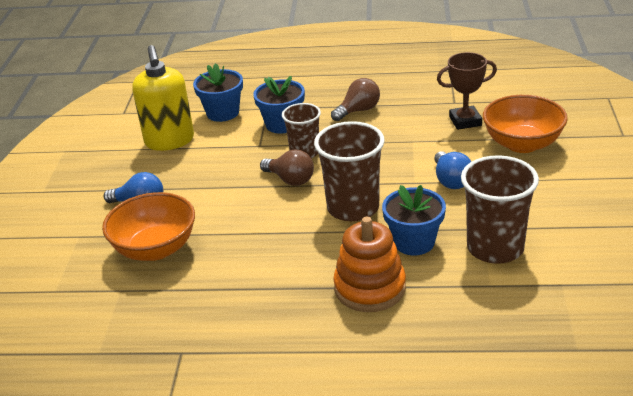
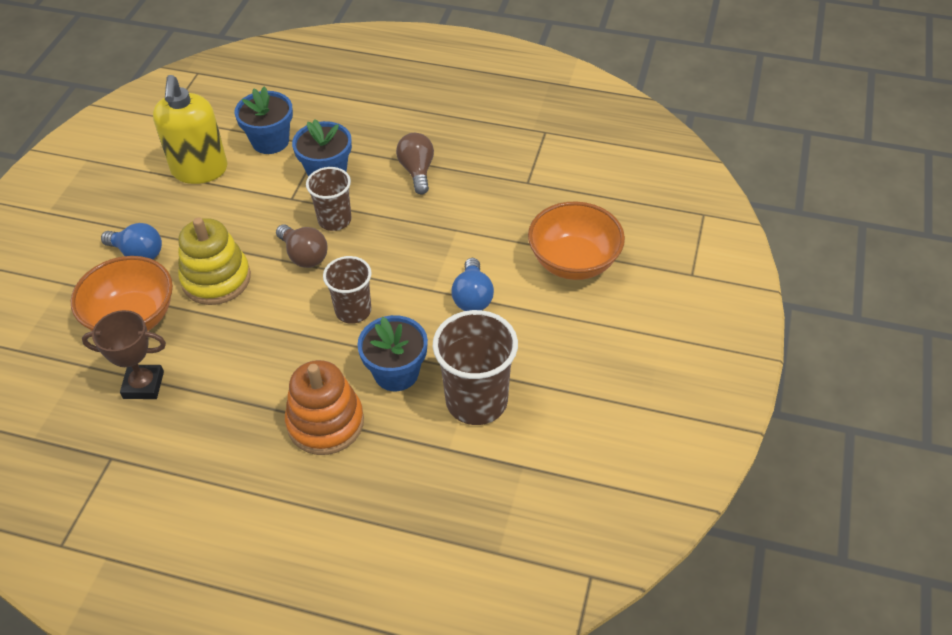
camera: 10 degrees right, 15 degrees up
(219, 208) = (216, 279): none -> yellow stacking toy
(353, 208) = (353, 311): brown cup -> brown cup, size x0.63
(358, 110) = (417, 171): brown light bulb -> brown light bulb turned 75 degrees counterclockwise
(465, 121) = (526, 213): brown trophy -> brown trophy (143, 385)

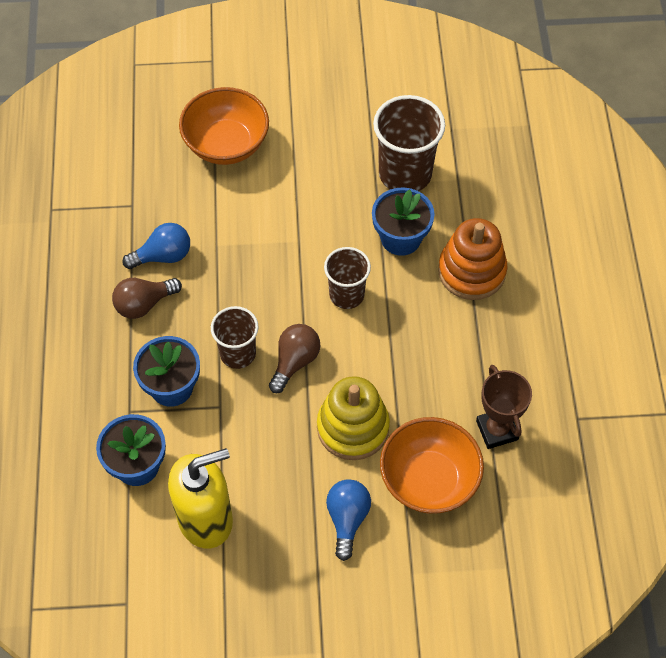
camera: 110 degrees left, 10 degrees up
(472, 297) = (296, 208): blue light bulb -> blue light bulb (163, 256)

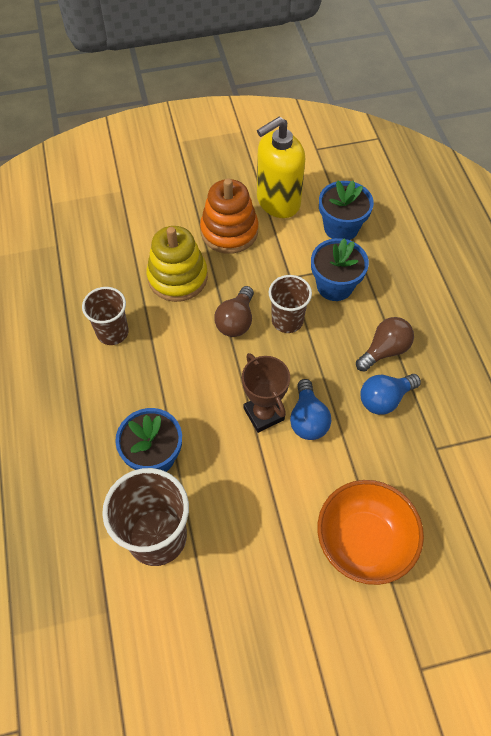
camera: 170 degrees right, 0 degrees up
(346, 295) = (200, 388): brown cup -> brown cup (112, 332)
(347, 519) = (172, 216): blue light bulb -> blue light bulb (308, 419)
(429, 480) = (112, 249): orange bowl -> none
(471, 271) = (80, 431): orange stacking toy -> orange stacking toy (229, 231)
(497, 430) = (57, 292): brown trophy -> brown trophy (263, 414)

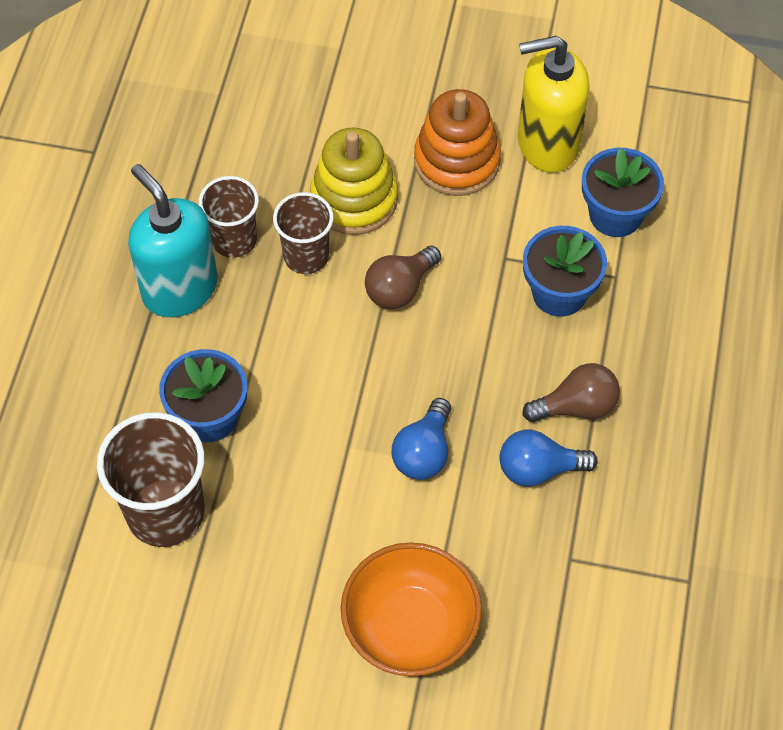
camera: 25 degrees right, 0 degrees up
(91, 378) = (179, 288): none -> turquoise soap dispenser
(263, 414) = (371, 422): brown trophy -> none
(287, 320) = (468, 314): brown cup -> brown cup (306, 256)

